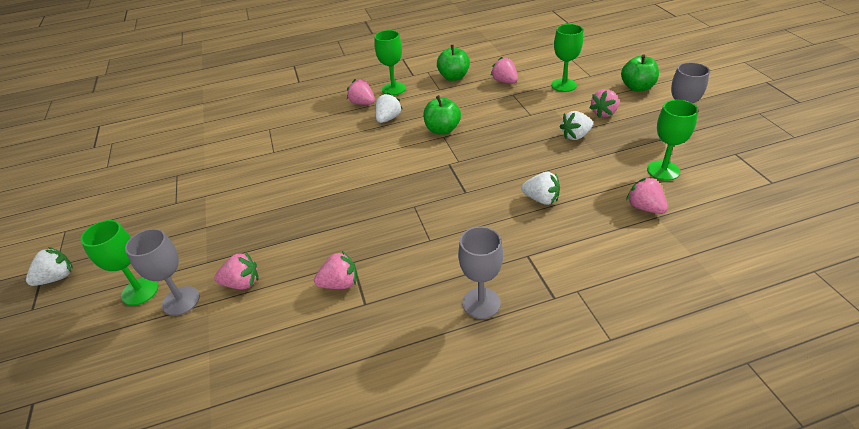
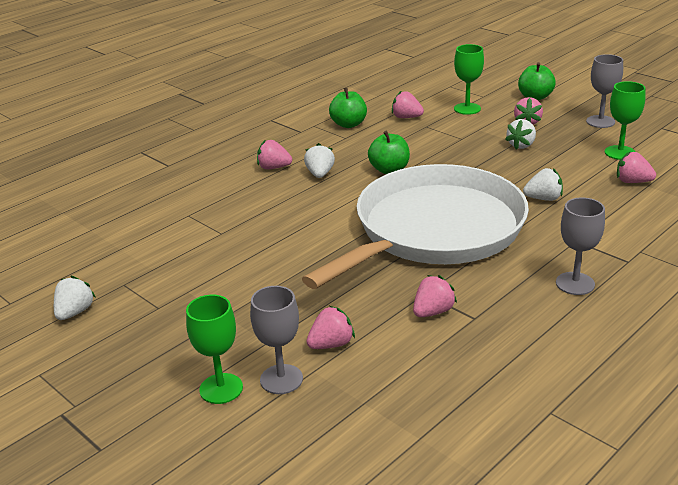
camera: 30 degrees left, 10 degrees down
(57, 278) = (94, 414): white strawberry -> white strawberry (75, 312)
(393, 89) = (294, 148): green goblet -> none
(419, 201) = (433, 230): none -> white pan

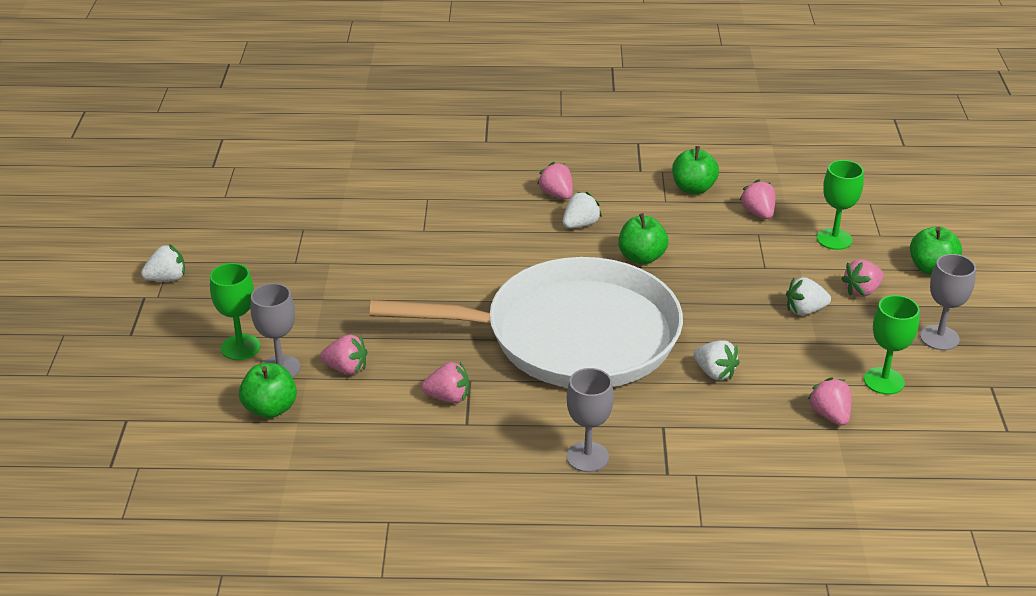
camera: 45 degrees right, 5 degrees up
(75, 312) = (247, 230): white strawberry -> white strawberry (167, 278)
(327, 410) = (270, 409): none -> green apple

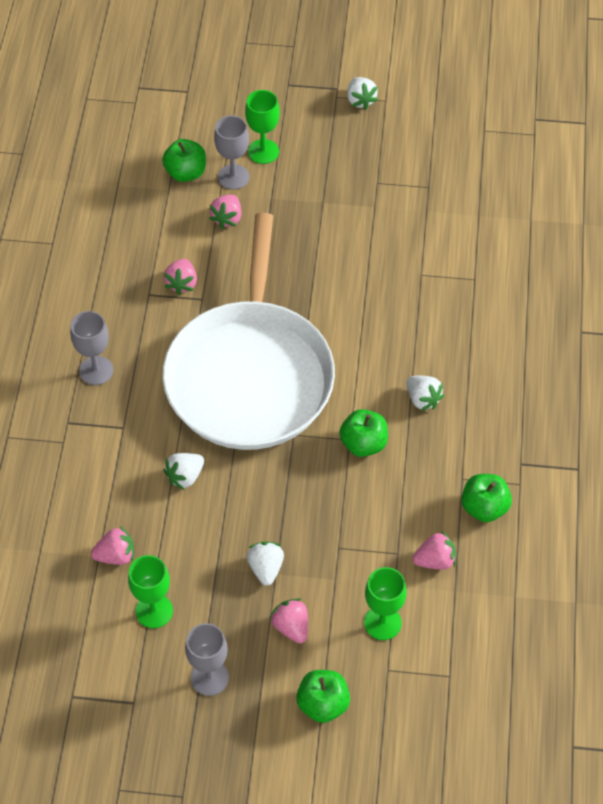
camera: 95 degrees right, 20 degrees up
(557, 194) = (477, 384): pink strawberry -> none

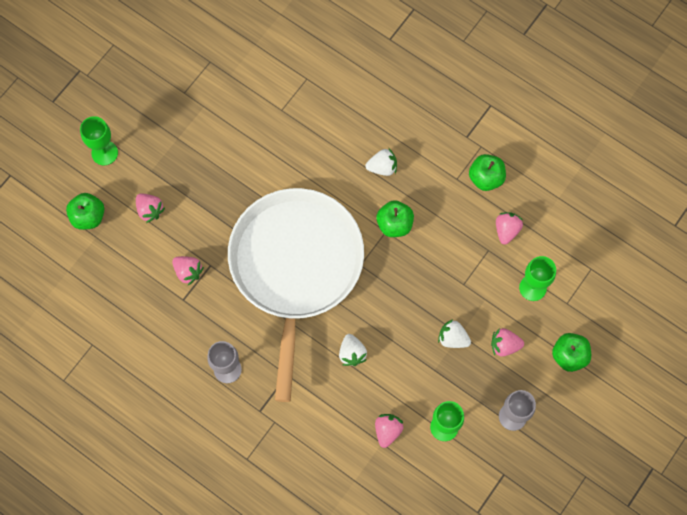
camera: 60 degrees left, 15 degrees up
(233, 177) = (114, 186): grey goblet -> none
(250, 375) = (295, 267): white pan -> white pan turned 120 degrees counterclockwise
(360, 100) = (102, 61): white strawberry -> none

